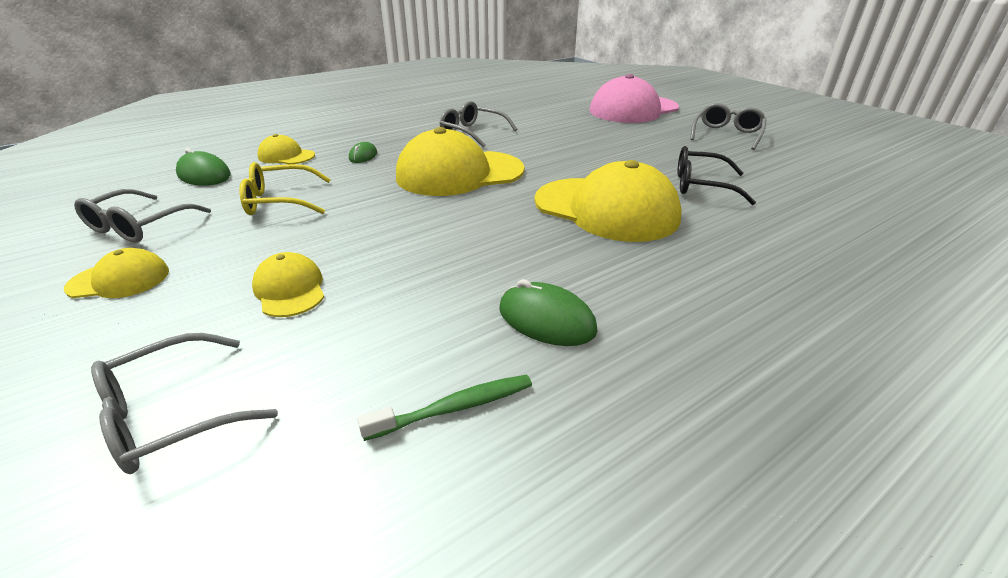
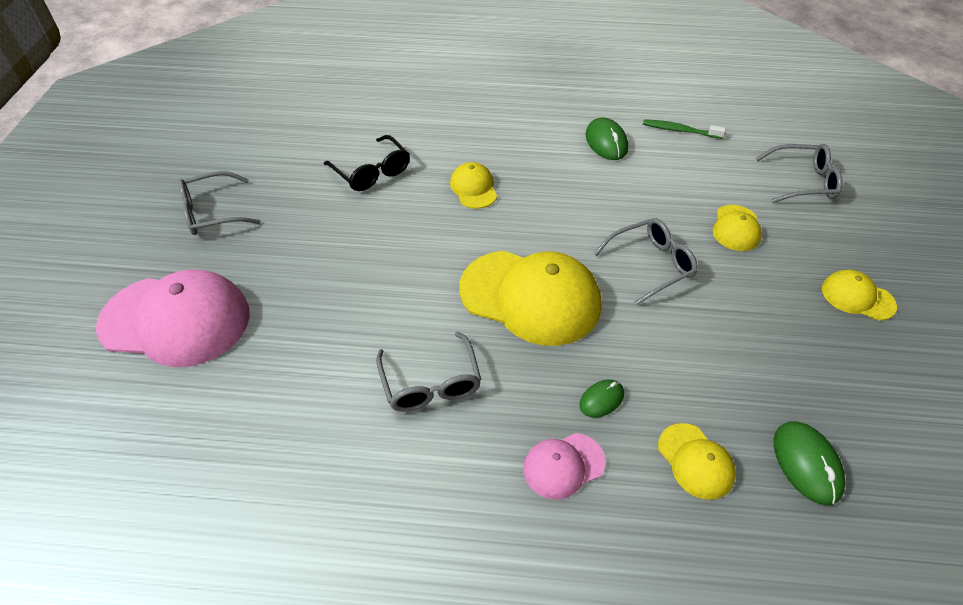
camera: 140 degrees left, 15 degrees up
(139, 226) = (861, 373): grey glasses -> grey glasses (651, 265)
(280, 201) = (724, 345): yellow glasses -> none
(367, 135) = (563, 465): none -> pink cap
(606, 209) = (473, 188): yellow cap -> yellow cap, size x0.48

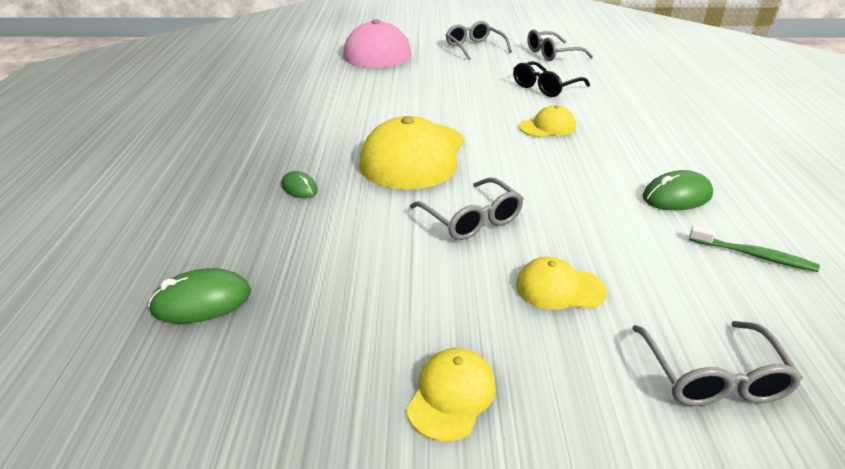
camera: 85 degrees right, 15 degrees down
(430, 383) = (324, 122): grey glasses -> grey glasses (552, 54)
(563, 465) = (241, 171): pink cap -> none
(680, 130) = (753, 255): green toothbrush -> green toothbrush turned 105 degrees clockwise
(695, 461) = (226, 232): yellow cap -> none

